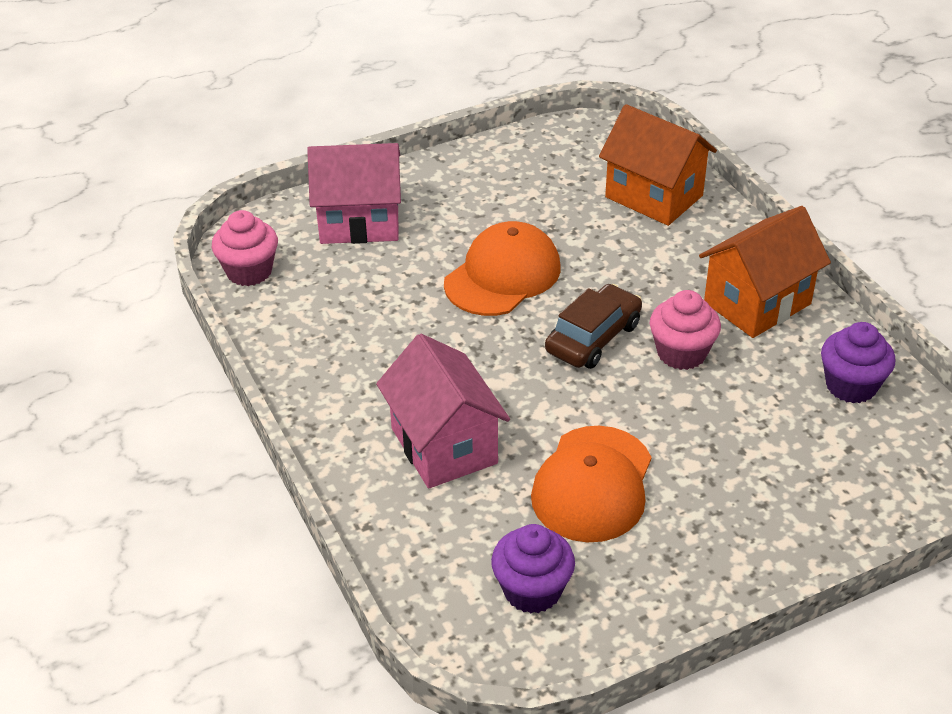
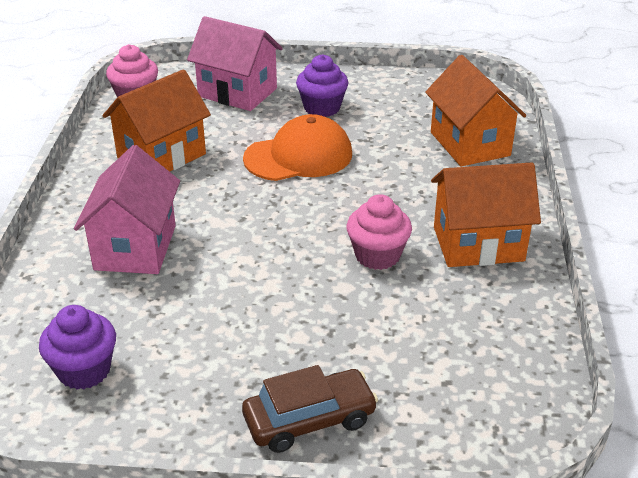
camera: 30 degrees right, 5 degrees down
(358, 332) = (161, 156): none -> orange house
(593, 338) = (320, 219): brown car -> brown car (309, 420)
(593, 484) = (209, 317): orange cap -> none
(851, 386) = (498, 335): purple cupcake -> purple cupcake (322, 108)

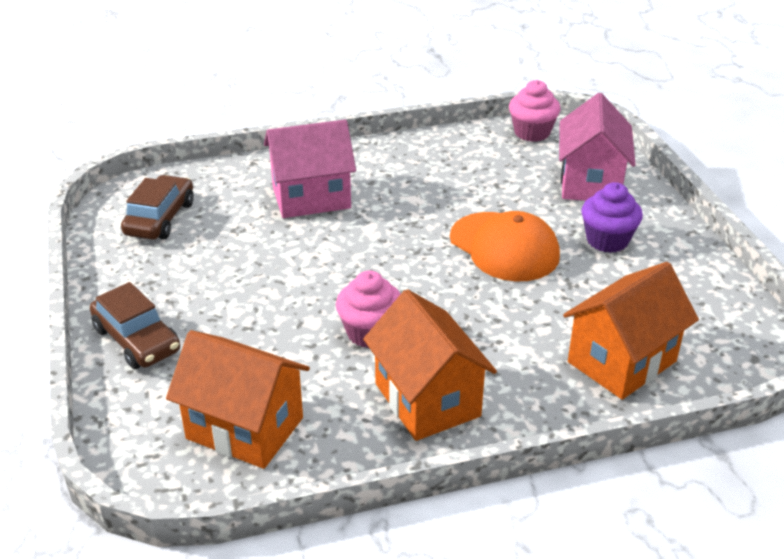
camera: 70 degrees right, 0 degrees up
(84, 370) = (160, 218): purple cupcake -> brown car
(161, 156) = (448, 172): orange house -> orange house (245, 428)

